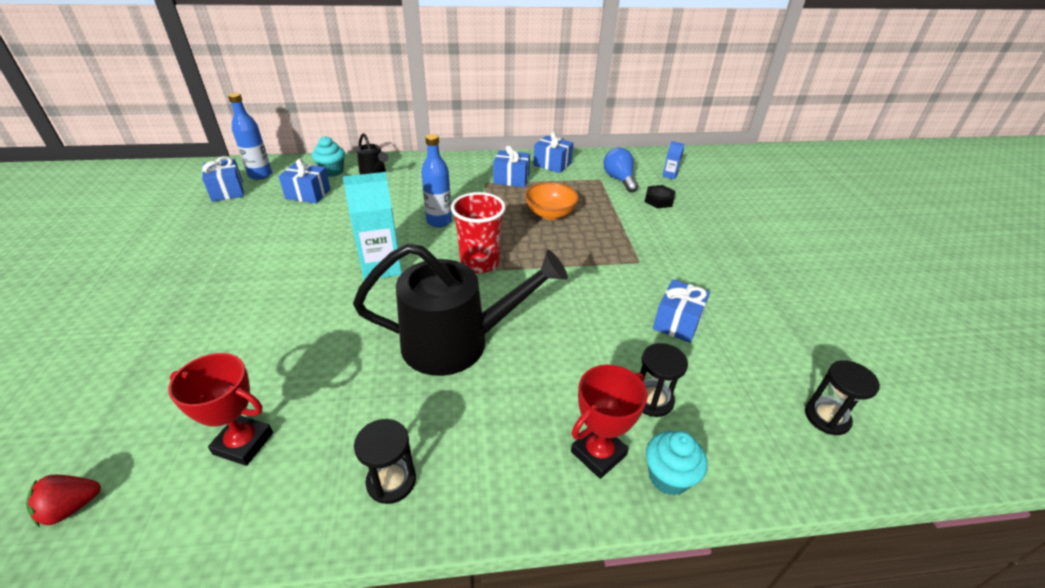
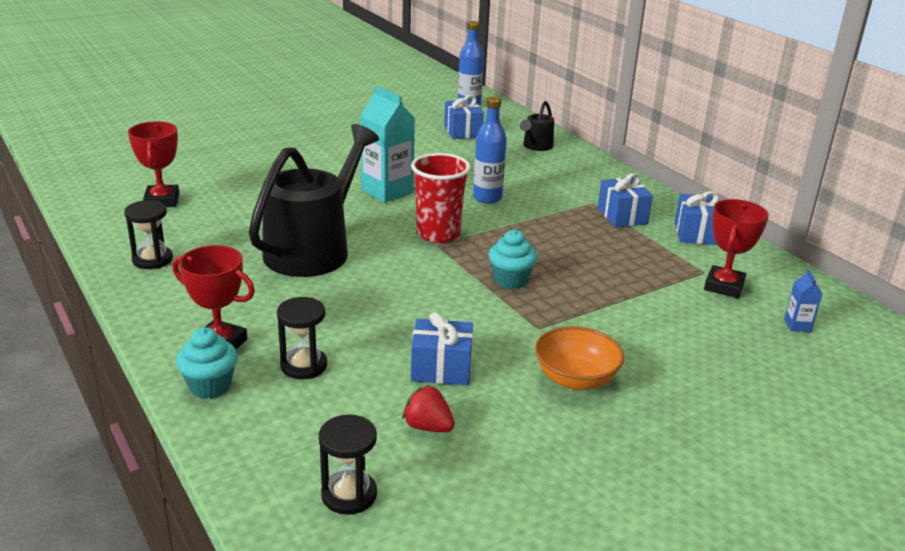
camera: 65 degrees right, 10 degrees down
(71, 508) = (96, 171): red strawberry -> red strawberry (428, 427)
(227, 191) = (430, 103): blue gift -> none
(332, 171) = (513, 129): turquoise cupcake -> turquoise cupcake (510, 280)
(456, 342) = (313, 249): black watering can -> black watering can turned 120 degrees counterclockwise
(550, 214) = (575, 253): orange bowl -> orange bowl (575, 379)
(619, 179) = (724, 286): blue light bulb -> red trophy
(659, 200) = (708, 324): black nut -> none

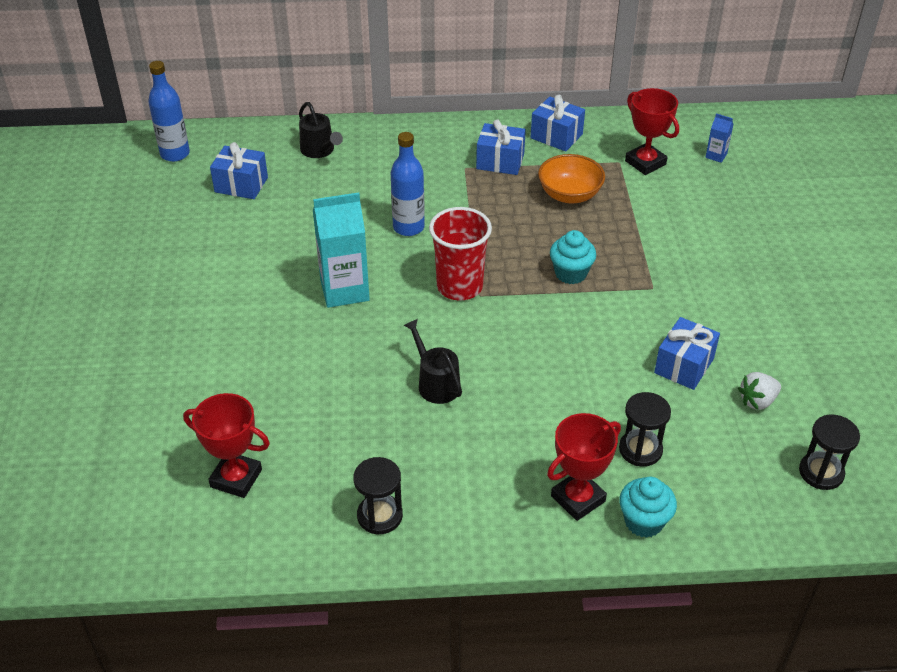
camera: 60 degrees left, 15 degrees up
(313, 249) = (436, 383): black watering can -> black watering can, size x0.46
(428, 427) = (757, 401): red strawberry -> white strawberry
(575, 379) = (731, 297): orange bowl -> orange bowl (569, 195)

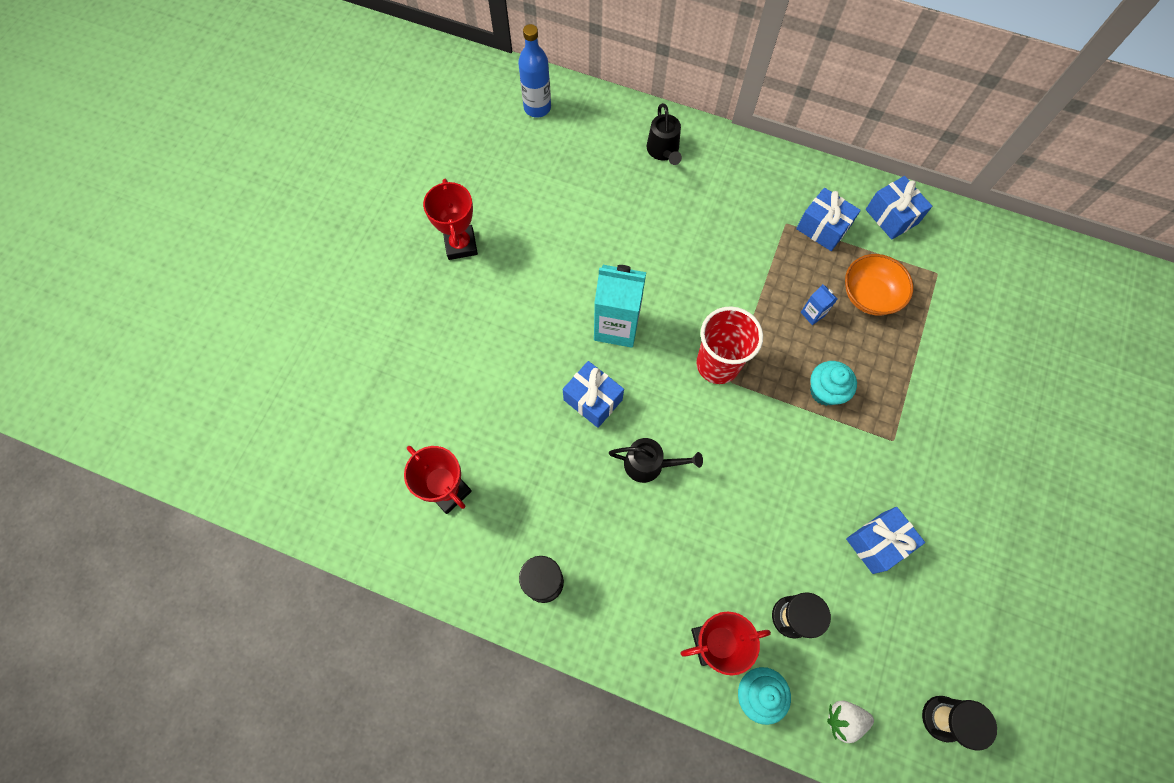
camera: 25 degrees right, 25 degrees up
(241, 185) = (579, 167): blue gift -> blue gift (593, 400)
(408, 227) = (703, 276): blue bottle -> none
(436, 383) = (649, 464): black watering can -> black watering can turned 105 degrees clockwise
(645, 163) = (963, 284): red trophy -> red trophy (461, 245)
(716, 155) = (1039, 302): blue carton -> blue carton (812, 314)
(757, 401) = (925, 613): white strawberry -> white strawberry (844, 719)

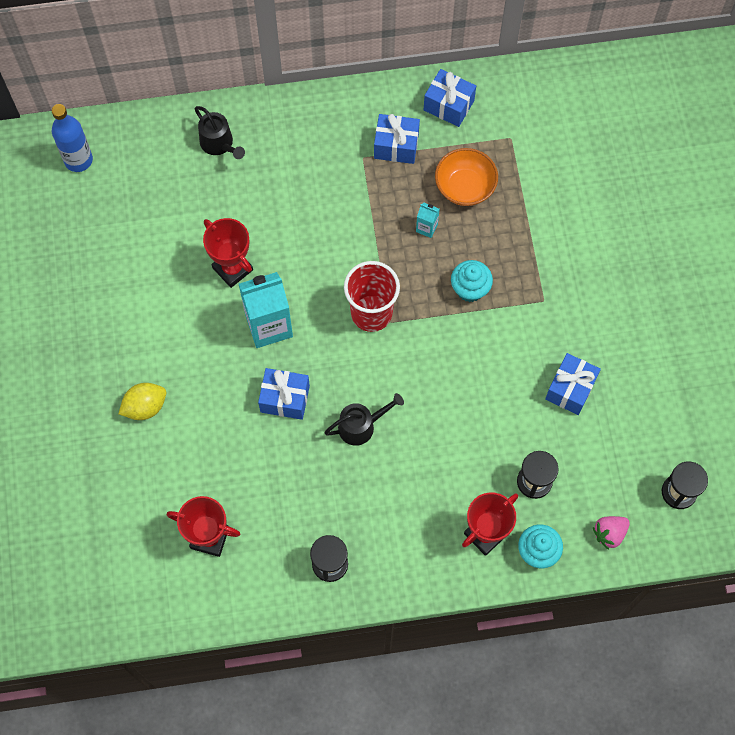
camera: 30 degrees left, 0 degrees up
(461, 245) = (88, 326): red trophy -> red trophy (232, 269)
(465, 339) = (145, 407): none -> yellow lemon
(812, 314) = (426, 228): blue carton -> turquoise carton
(844, 719) = (609, 533): white strawberry -> pink strawberry

